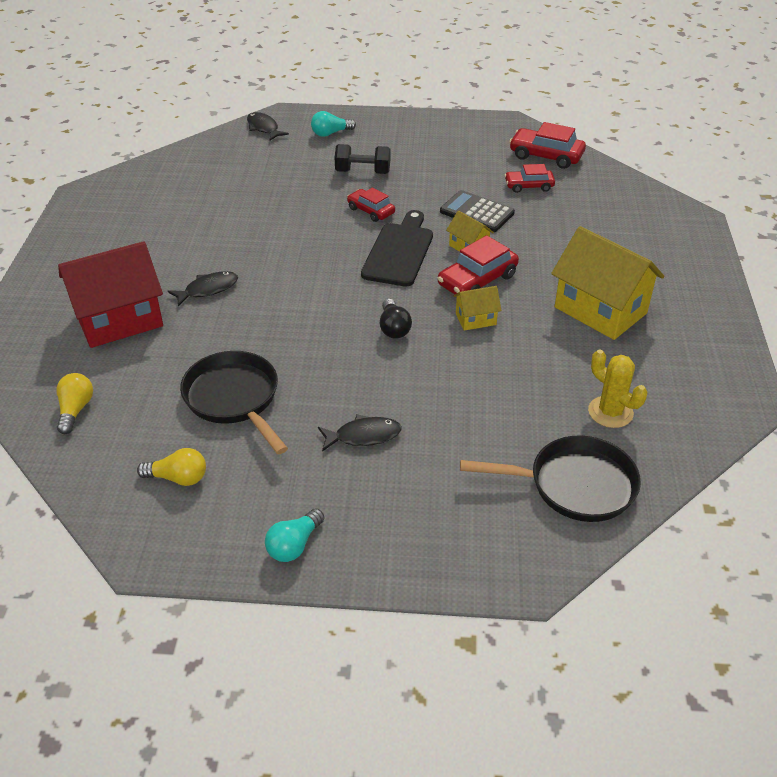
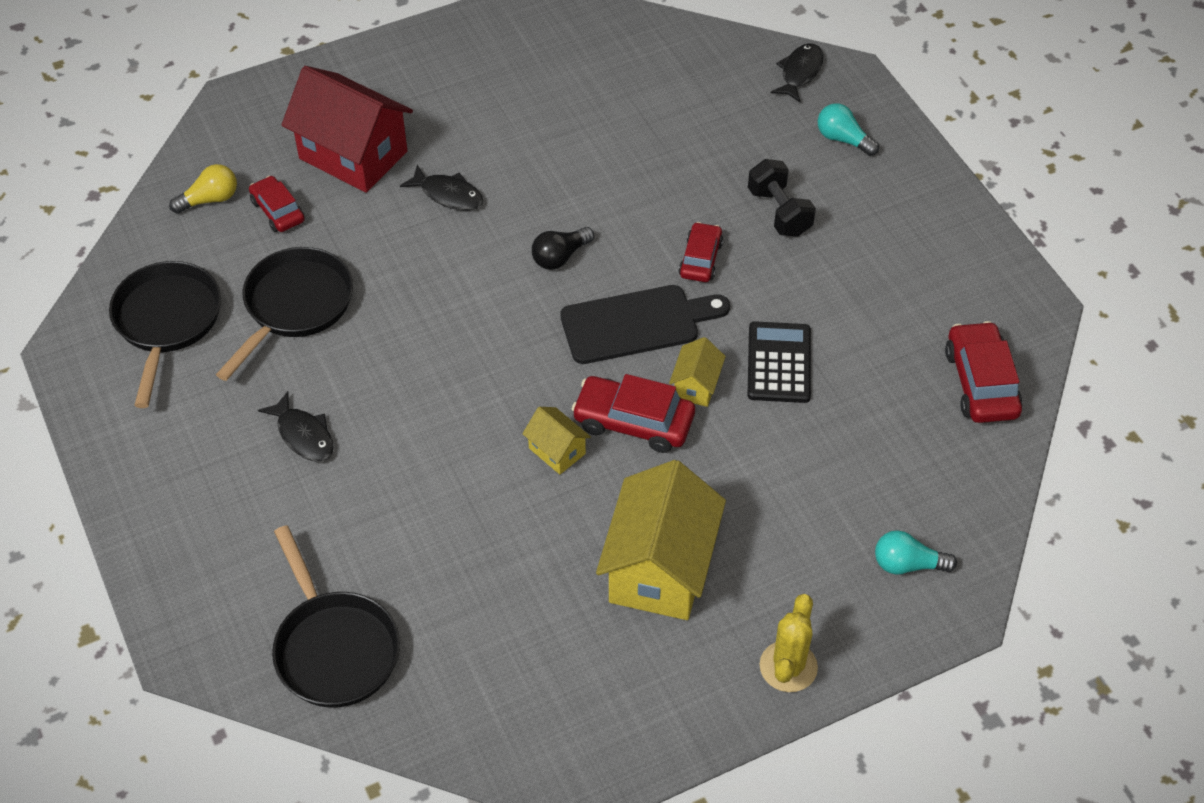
camera: 60 degrees right, 10 degrees up
(178, 478) = (167, 322): yellow light bulb -> black pan
(294, 545) = (132, 450): turquoise light bulb -> turquoise light bulb (907, 564)
(393, 328) = (490, 382): black light bulb -> black light bulb (560, 257)
(529, 186) = (886, 393): red car -> red car (278, 211)
(610, 412) = (472, 642): yellow cactus -> yellow cactus (788, 666)

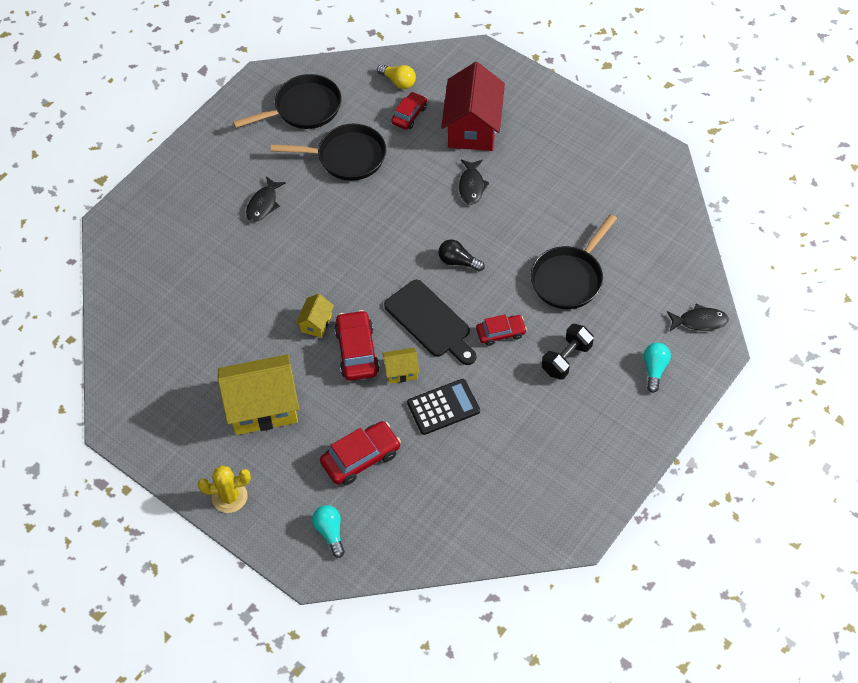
camera: 65 degrees right, 5 degrees up
(334, 648) = (140, 283): black pan -> black pan (569, 278)
(981, 383) = (492, 524): red car -> red car (361, 458)

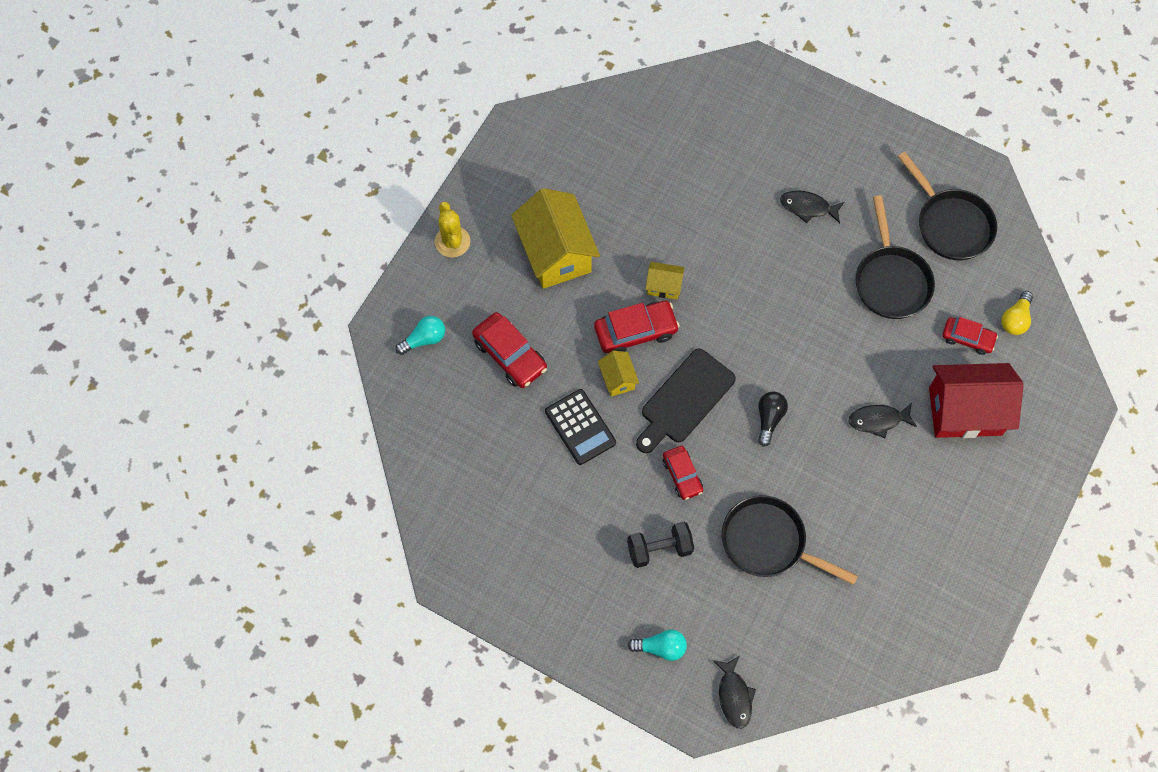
camera: 80 degrees right, 10 degrees up
(566, 359) = (659, 549): black dumbbell -> black dumbbell turned 45 degrees counterclockwise

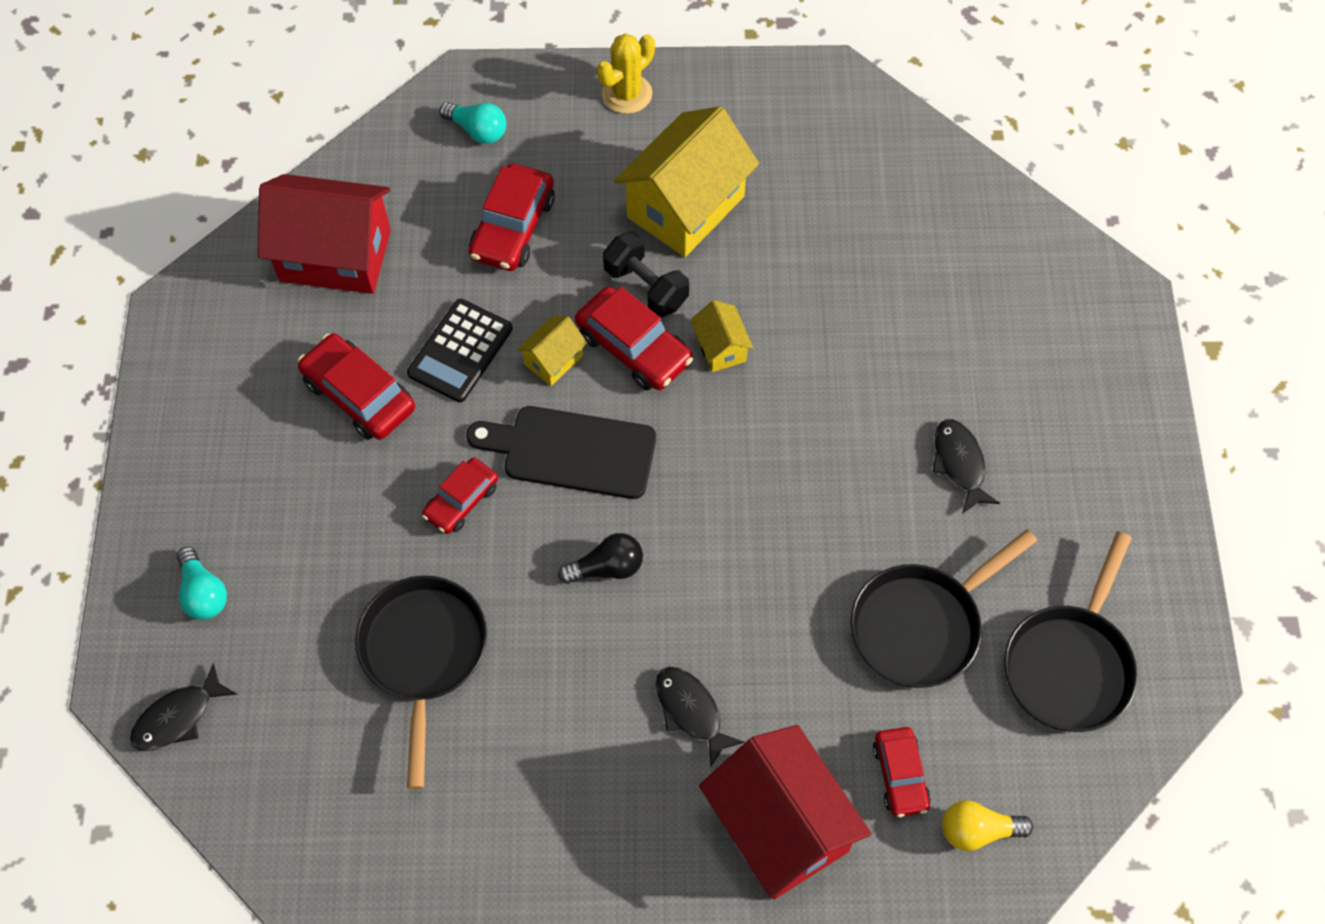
camera: 60 degrees right, 5 degrees down
(466, 466) = (335, 255): none -> red house
(576, 498) = (359, 395): none -> red car
(659, 549) = (341, 524): black dumbbell -> black dumbbell (646, 287)

